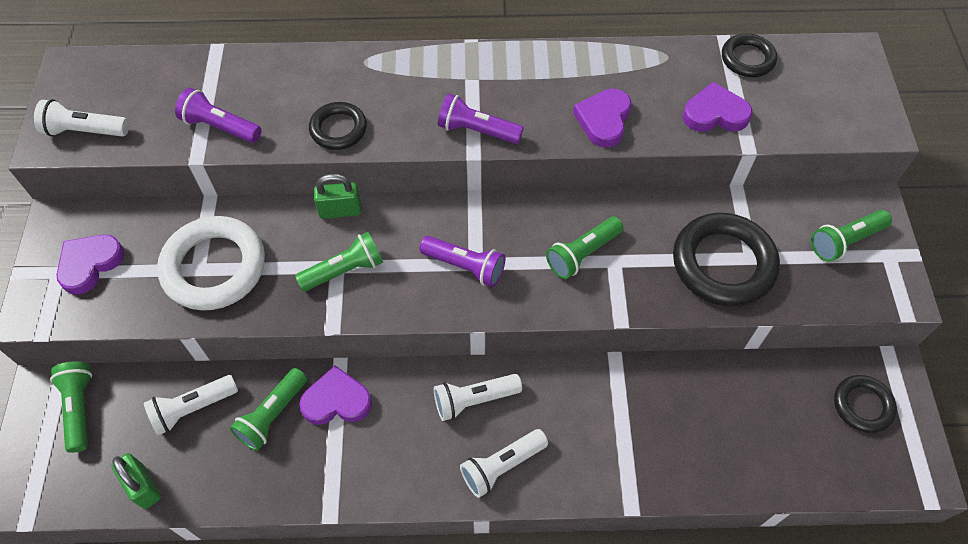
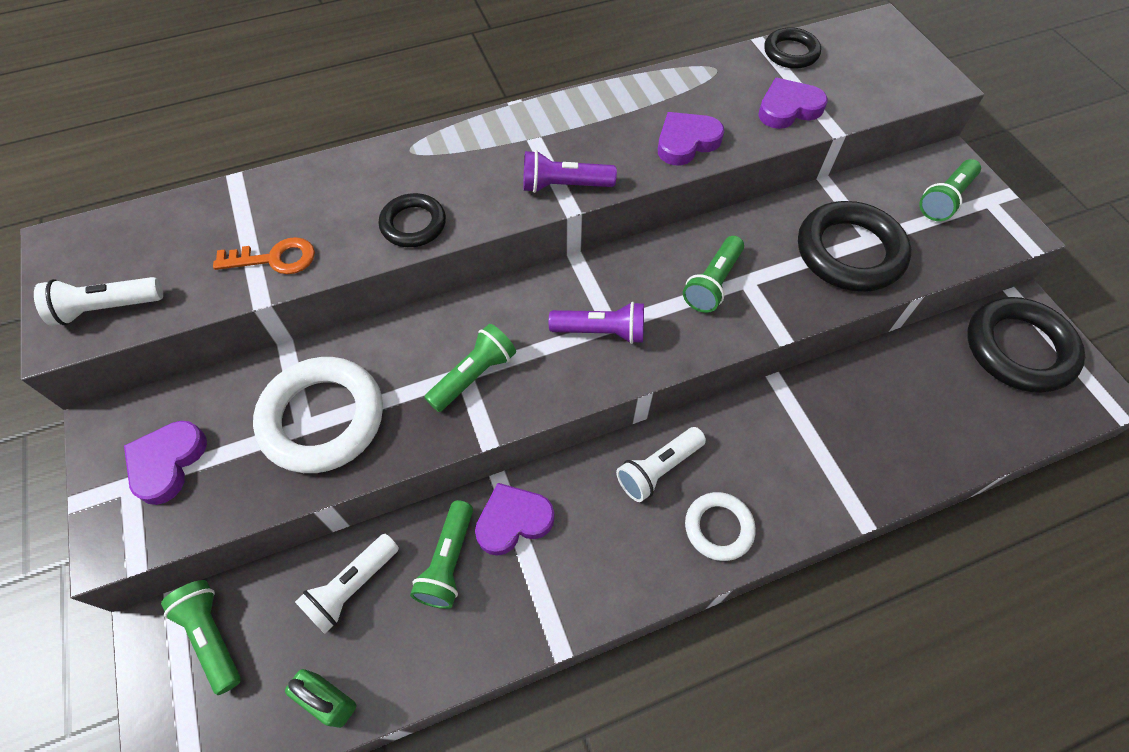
camera: 20 degrees left, 0 degrees up
(220, 127) = (275, 259): purple flashlight -> orange key
(340, 210) = (441, 315): green padlock -> none
(502, 466) = (718, 528): white flashlight -> white ring
(603, 120) = (686, 142): purple heart -> purple heart turned 60 degrees clockwise
(862, 405) = (1018, 349): black ring -> black ring, size x1.78

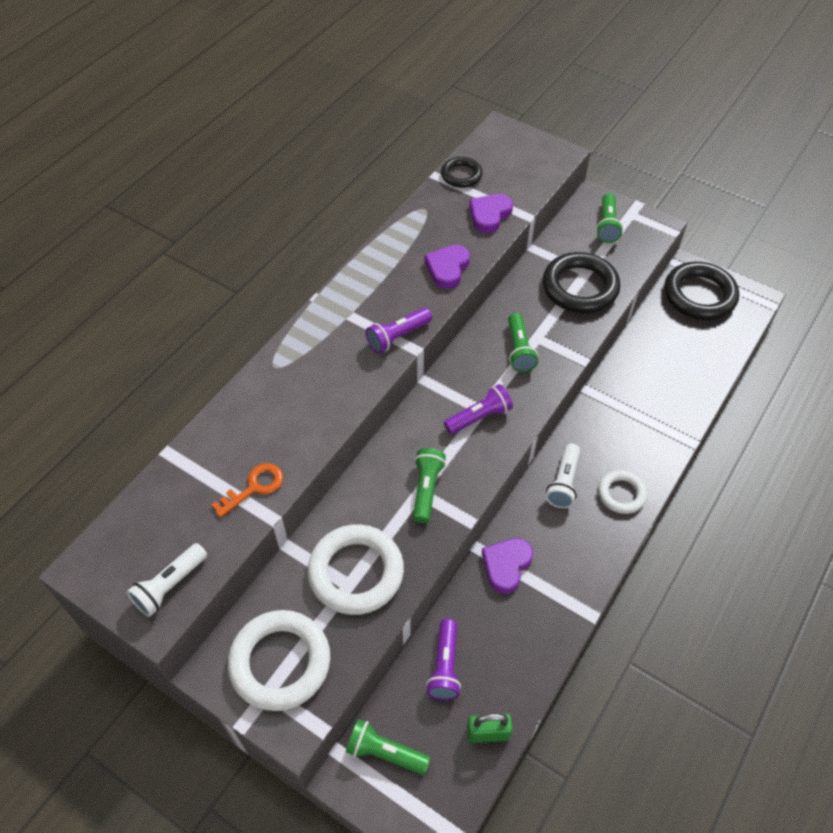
camera: 35 degrees left, 5 degrees down
(167, 463) = (280, 662): purple heart -> white ring
(352, 587) = (445, 666): white flashlight -> purple flashlight
(413, 224) = (325, 414): black ring -> none
(448, 562) = (489, 613): green flashlight -> none

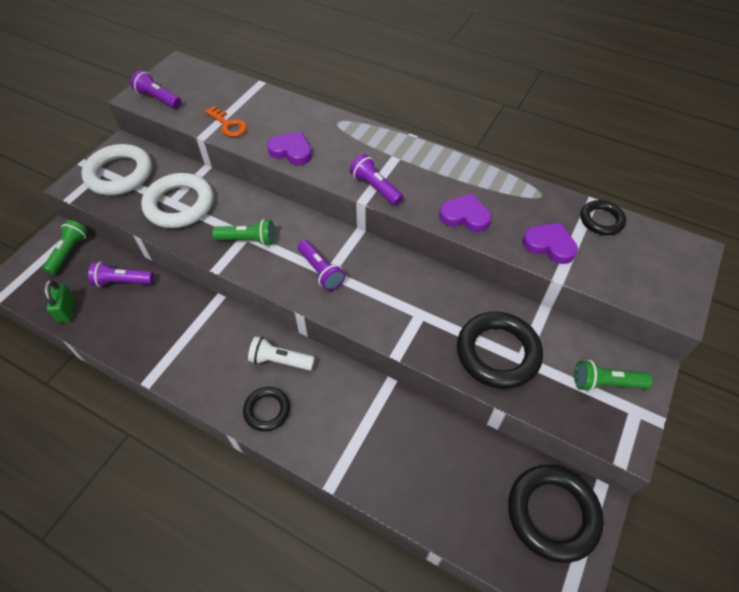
camera: 85 degrees right, 0 degrees up
(170, 586) = (158, 99): white flashlight -> purple flashlight
(506, 565) = (201, 318): purple heart -> purple heart (291, 151)
(519, 350) = (402, 299): green flashlight -> none
(621, 494) = (267, 410): white ring -> black ring

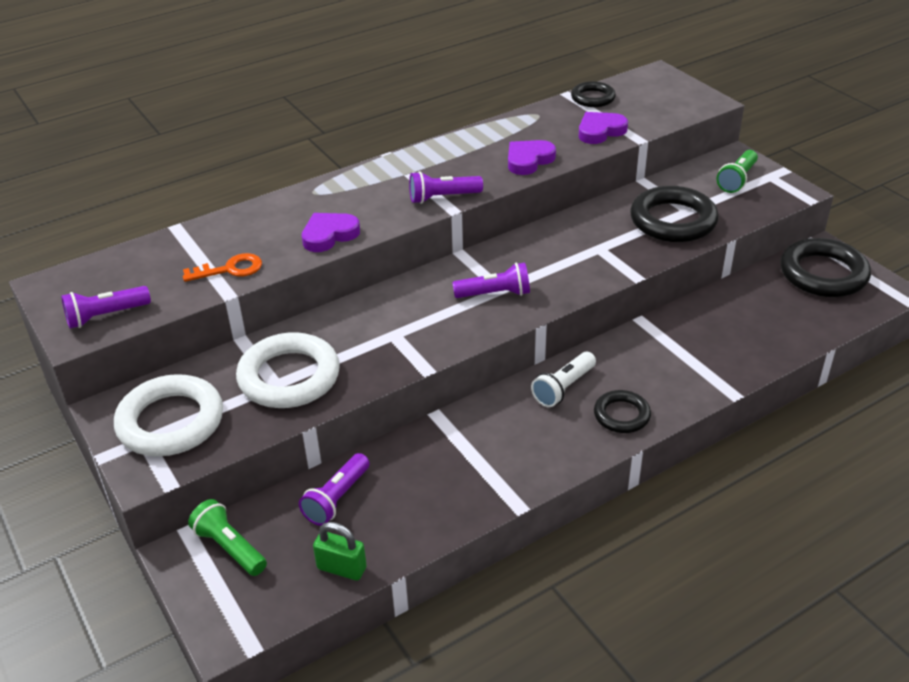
camera: 60 degrees left, 15 degrees down
(248, 240) = (402, 334): green flashlight -> none

